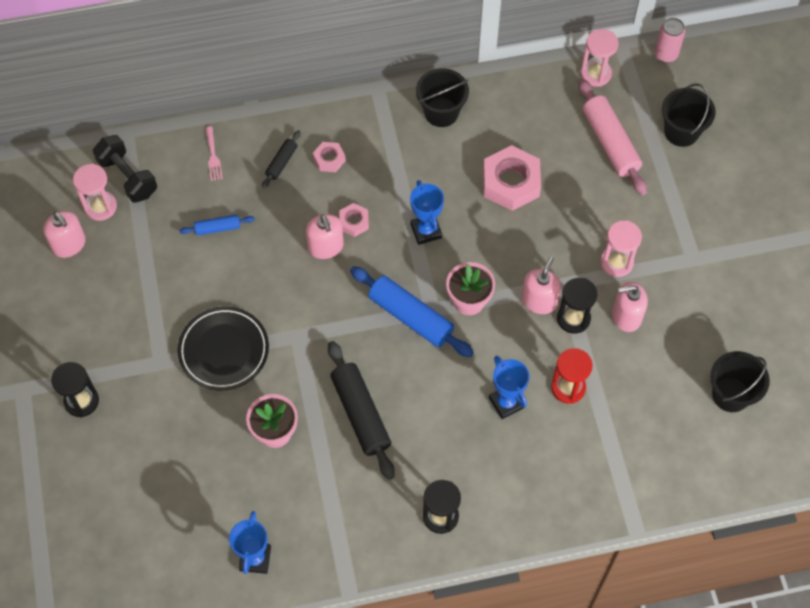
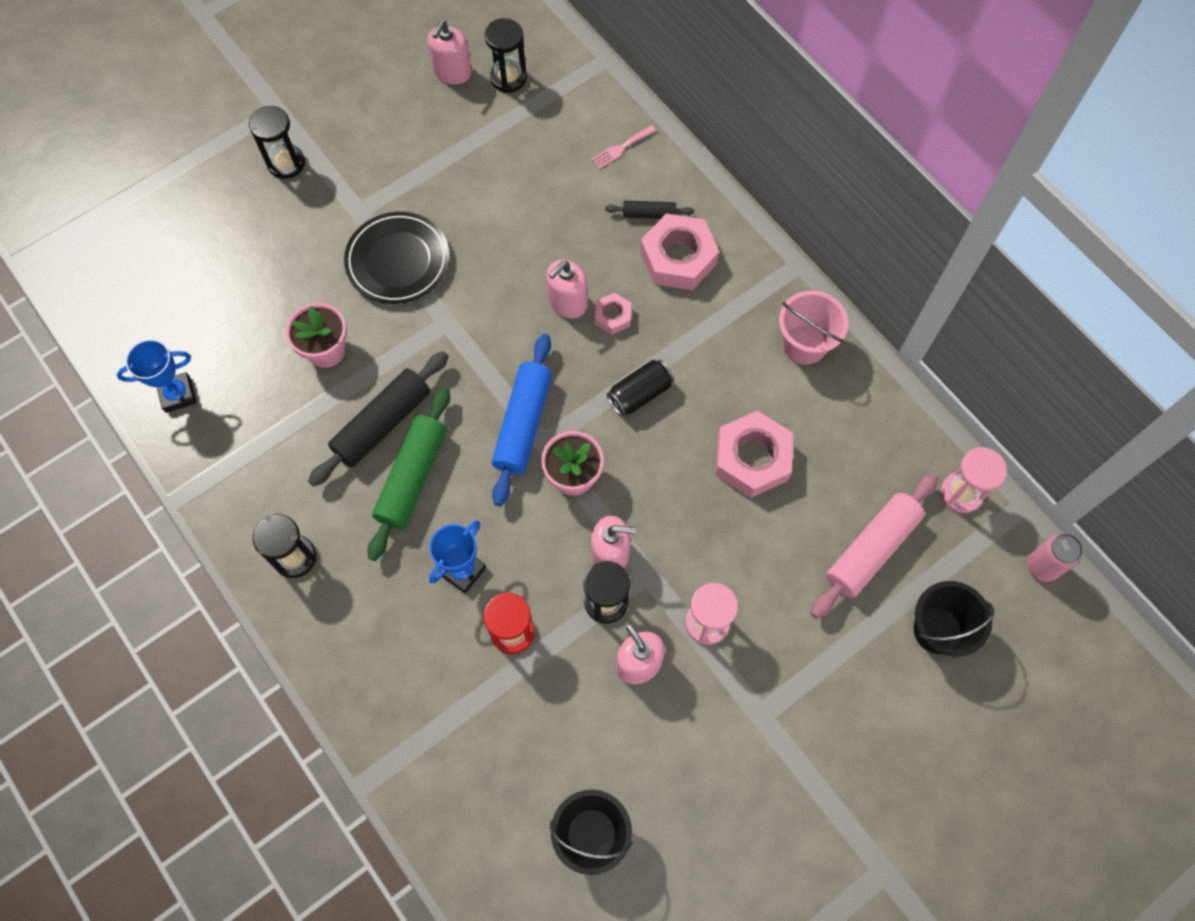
camera: 65 degrees right, 5 degrees up
(100, 207) = (508, 78): pink hourglass -> black hourglass
(128, 177) = (555, 85): black dumbbell -> none
(217, 228) = (537, 191): blue rolling pin -> none
(329, 159) = (678, 258): pink nut -> pink nut, size x1.95
(416, 409) = (412, 477): none -> green rolling pin
(426, 231) = (640, 394): blue trophy -> black can
(441, 112) = (804, 344): black bucket -> pink bucket

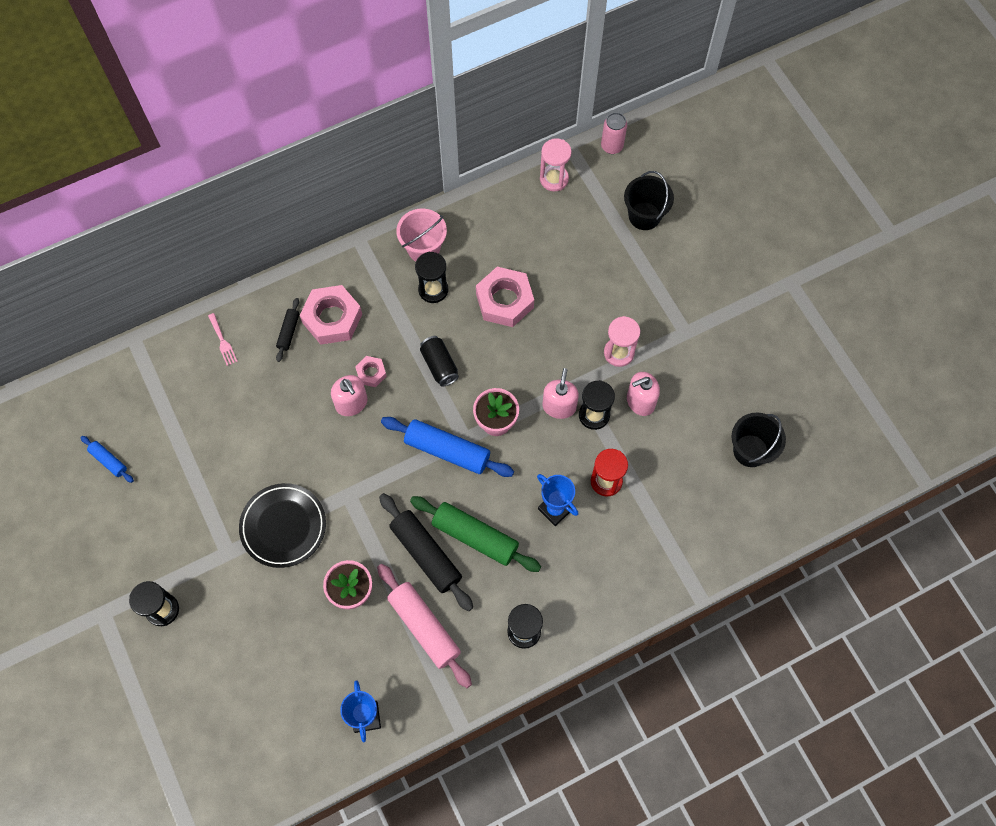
camera: 80 degrees left, 0 degrees up
(452, 72) = (109, 461): pink soap dispenser -> blue rolling pin
(508, 78) = (129, 416): black hourglass -> black hourglass (433, 290)
(871, 549) = (584, 241): pink rolling pin -> pink rolling pin (424, 627)

